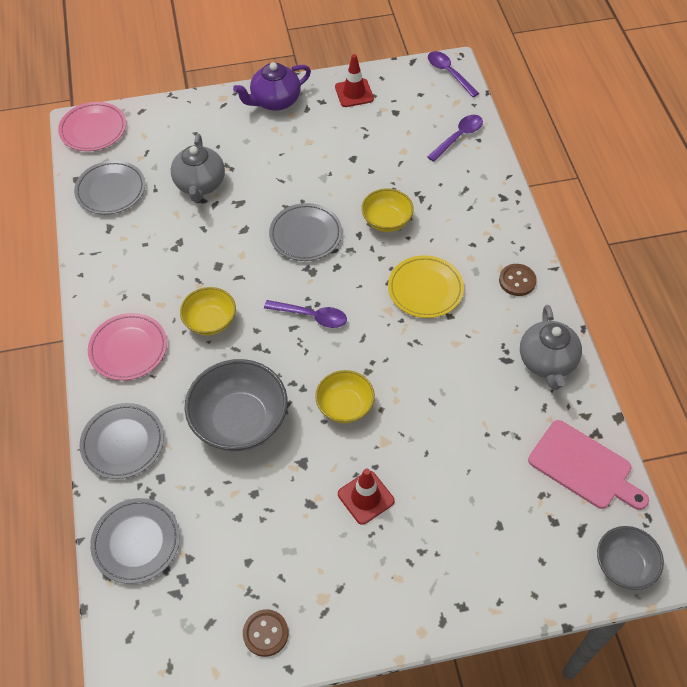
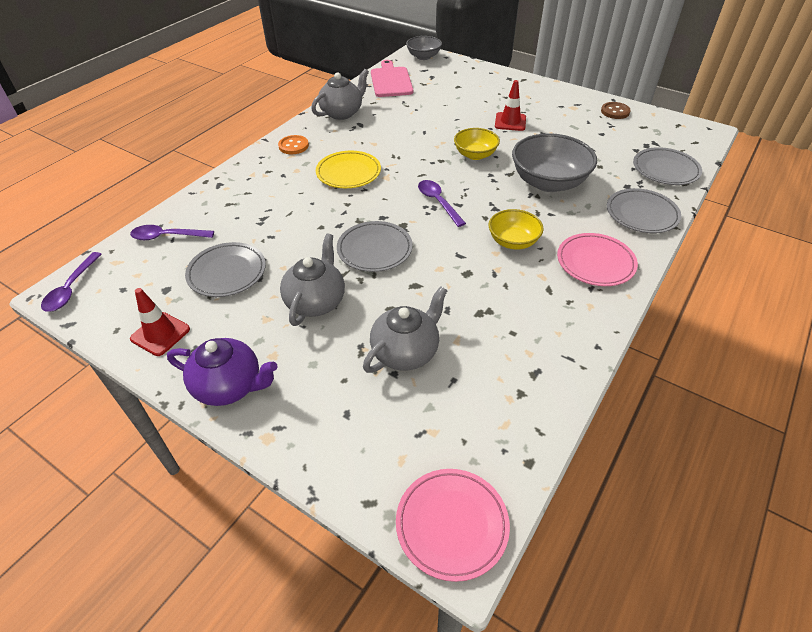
camera: 135 degrees left, 10 degrees down
(111, 190) = (500, 414): grey plate -> grey plate (227, 272)
(294, 172) = (316, 301): none -> grey teapot
(386, 221) = (308, 220): yellow bowl -> none
(517, 281) = (293, 146): brown button -> orange button

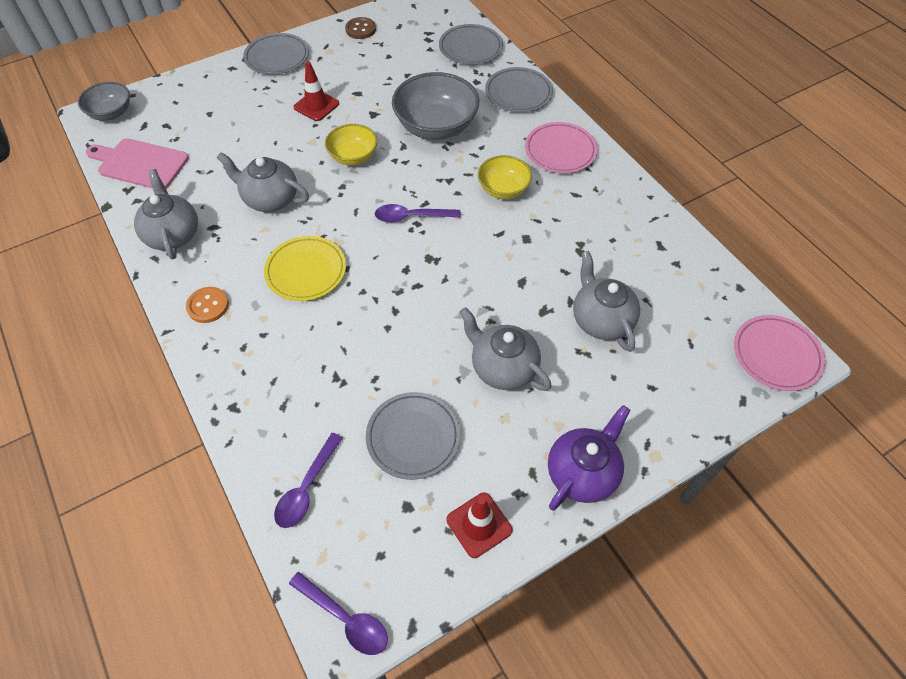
camera: 65 degrees left, 10 degrees up
(374, 249) = (453, 294): grey plate -> grey plate (277, 57)
(402, 135) = (270, 199): none -> grey teapot

